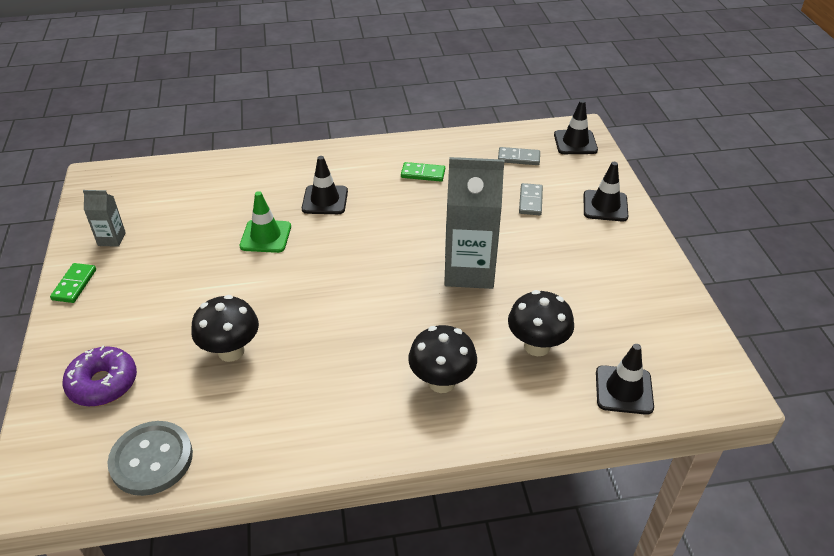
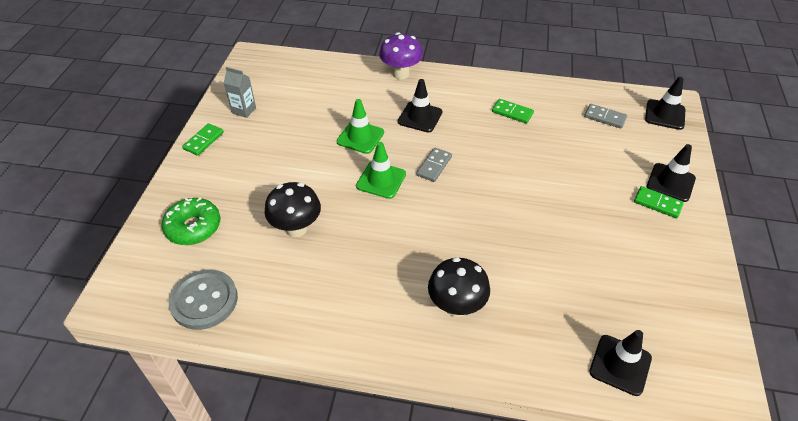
camera: 20 degrees right, 5 degrees up
(103, 383) = (193, 227): purple donut -> green donut
(285, 159) = (401, 74): none -> purple mushroom
(308, 276) = (381, 180): none -> green traffic cone
(469, 271) = (519, 212): grey carton -> none
(530, 201) = (600, 161): grey domino -> grey domino (434, 166)
(537, 346) = (554, 298): black mushroom -> none
(600, 229) = (657, 204): none -> green domino

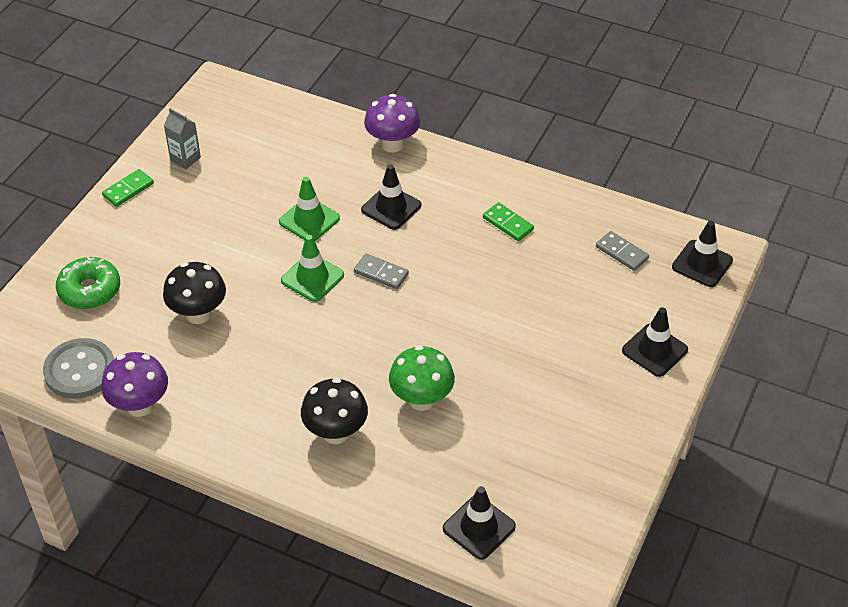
camera: 15 degrees right, 0 degrees up
(271, 321) = (140, 406): none -> purple mushroom
(434, 166) = (381, 273): grey domino -> grey domino turned 75 degrees clockwise
(514, 261) = (421, 400): none -> green mushroom
(657, 204) = (623, 372): green domino -> none

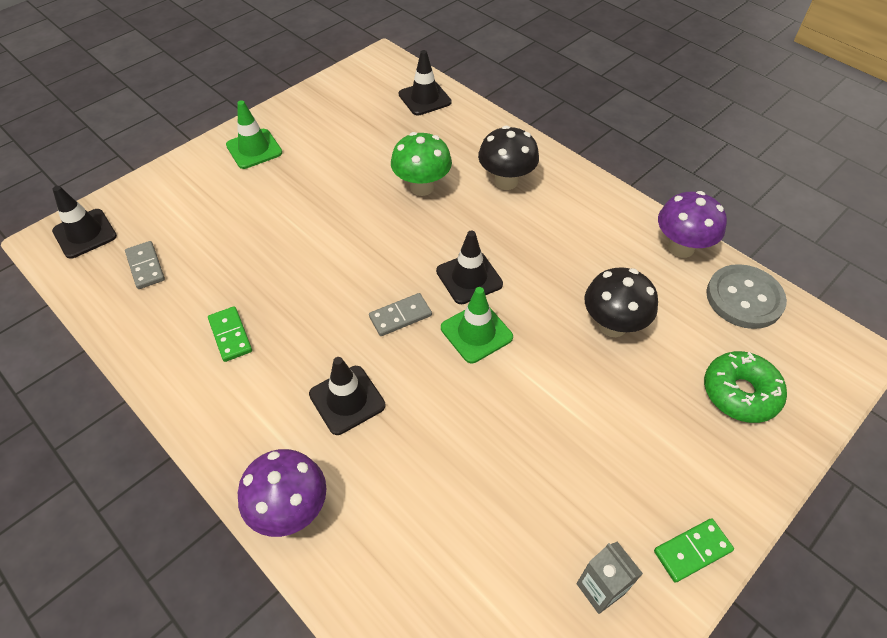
camera: 160 degrees left, 5 degrees up
(309, 220) = (453, 413): green traffic cone -> green traffic cone (254, 149)
(381, 273) = (400, 316): grey domino -> grey domino turned 75 degrees counterclockwise
(654, 350) = (201, 173): black traffic cone -> black traffic cone (469, 278)

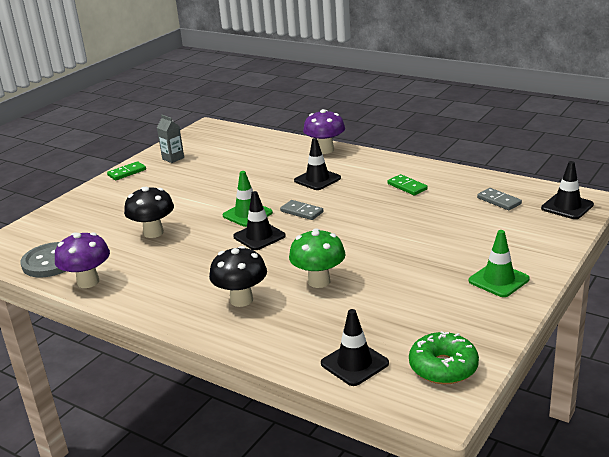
camera: 170 degrees right, 25 degrees down
(400, 316) = (301, 212): grey domino -> grey domino turned 75 degrees clockwise
(740, 393) = (77, 220): green donut -> green donut (443, 367)

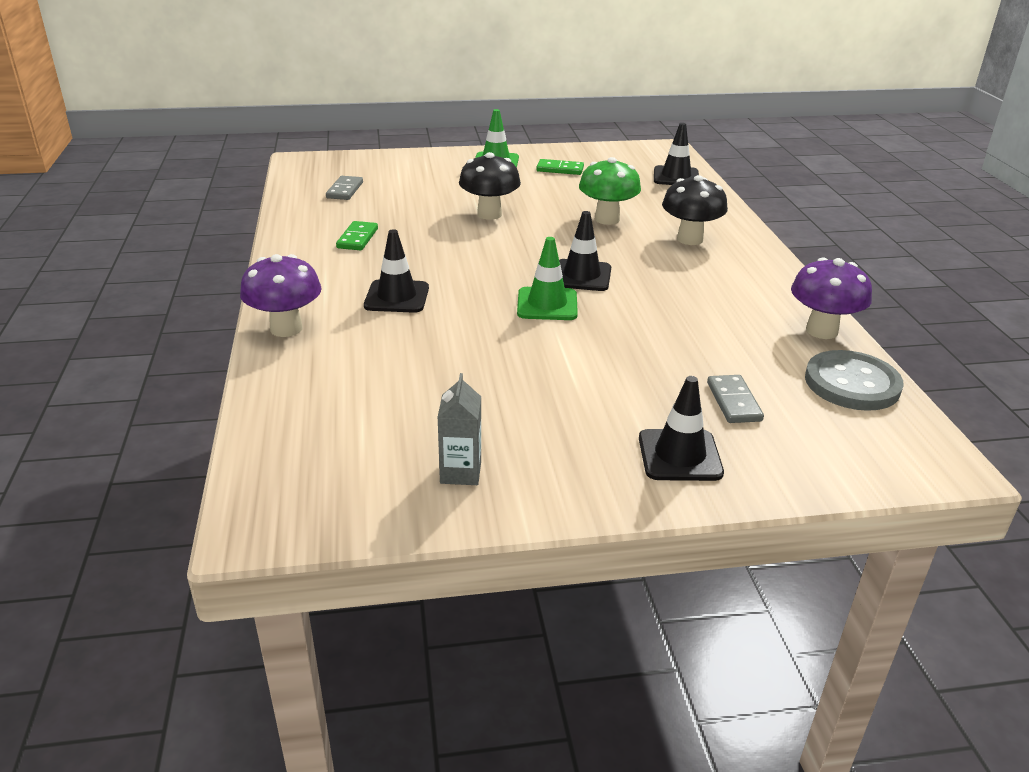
camera: 135 degrees left, 5 degrees up
(127, 172) = (575, 494): green domino -> green domino (560, 169)
(153, 233) = (681, 347): black mushroom -> black mushroom (489, 214)
(301, 212) = (495, 274): grey domino -> grey domino (734, 402)
(443, 367) = (629, 155): green donut -> none
(567, 206) = (326, 164): black traffic cone -> black traffic cone (679, 455)

